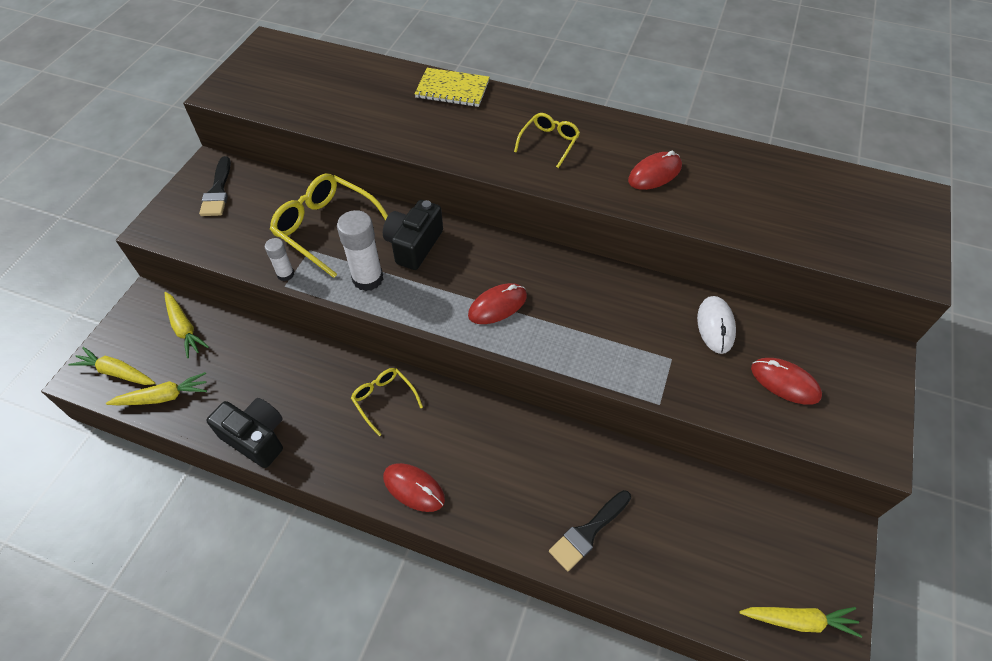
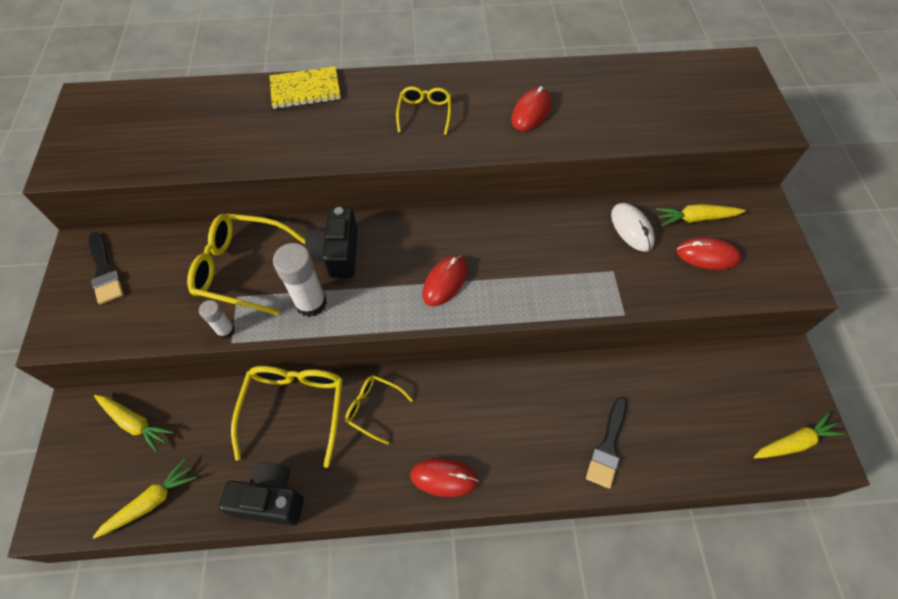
camera: 25 degrees left, 5 degrees up
(116, 372) = (85, 499): yellow carrot -> yellow carrot (695, 218)
(316, 370) = (294, 408): none -> yellow glasses

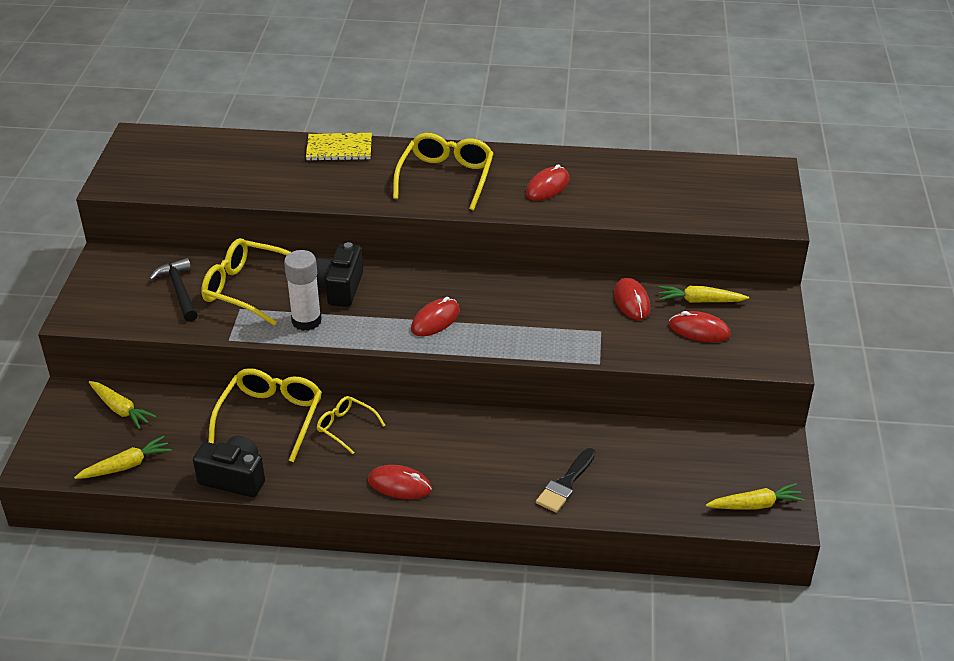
camera: 10 degrees right, 20 degrees down
(104, 272) = (124, 277): black brush -> none
(167, 282) = (179, 291): none -> black hammer
(226, 330) = (225, 331): white glue stick -> none
(425, 113) = (446, 177): yellow glasses -> yellow glasses, size x1.78
(631, 228) = (631, 301): white mouse -> red mouse

